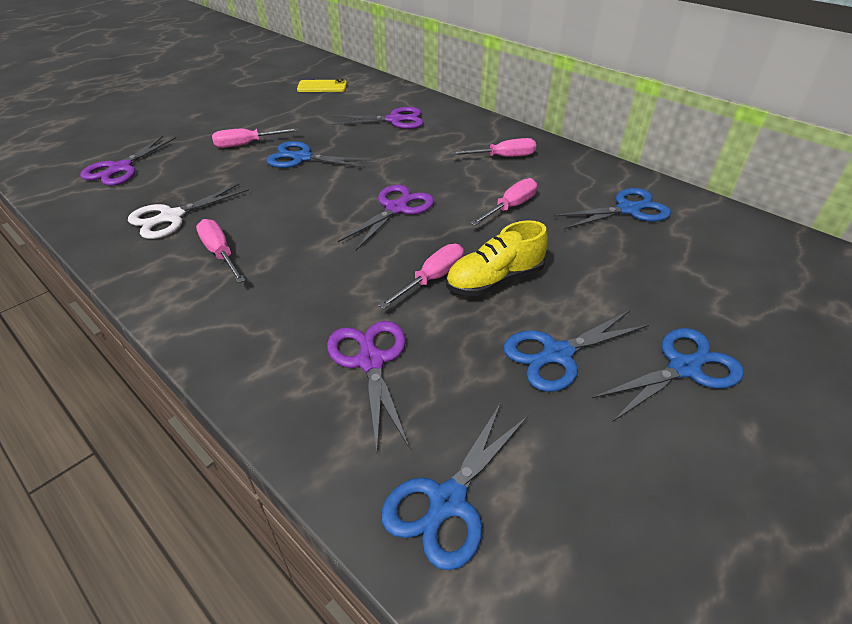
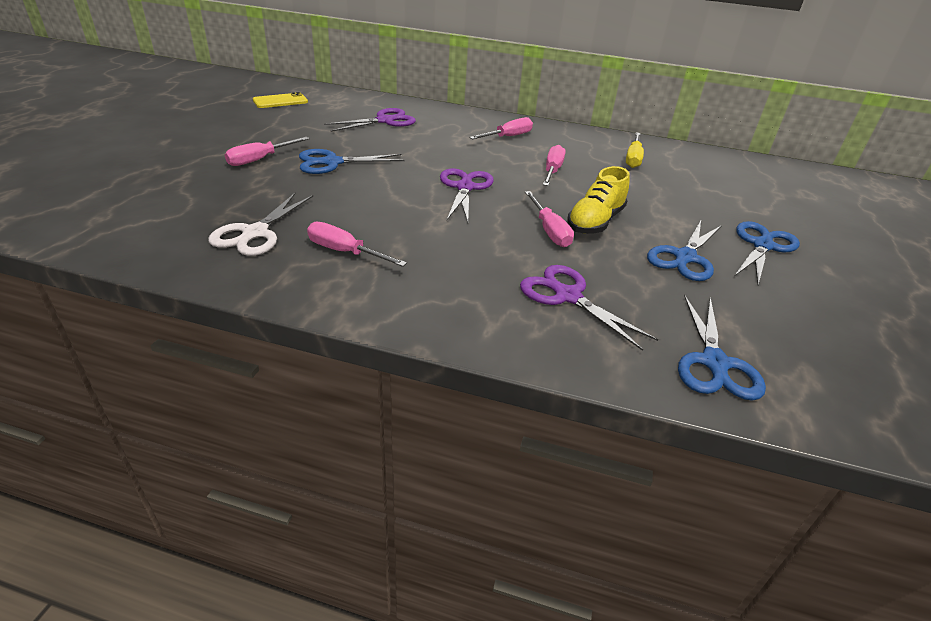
camera: 30 degrees left, 5 degrees down
(121, 168) = (136, 202): purple scissors -> none
(432, 279) = (549, 231): pink screwdriver -> pink screwdriver turned 150 degrees clockwise
(627, 210) = (633, 158): blue scissors -> yellow screwdriver

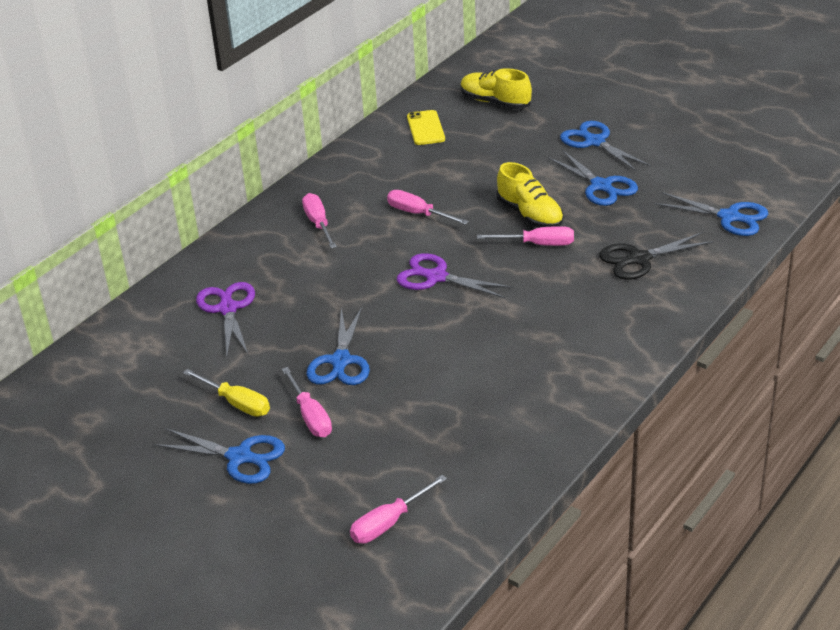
camera: 65 degrees left, 0 degrees up
(211, 142) = (239, 457): none -> blue scissors
(255, 233) = (488, 421): white scissors -> none
(280, 101) = (110, 395): yellow phone -> yellow phone (425, 128)
(345, 252) = (540, 367): pink screwdriver -> pink screwdriver (389, 523)
(568, 296) = (639, 259): purple scissors -> black scissors
(633, 158) = (408, 155): yellow screwdriver -> yellow screwdriver (237, 403)
(761, 186) = (495, 102): none -> yellow shoe

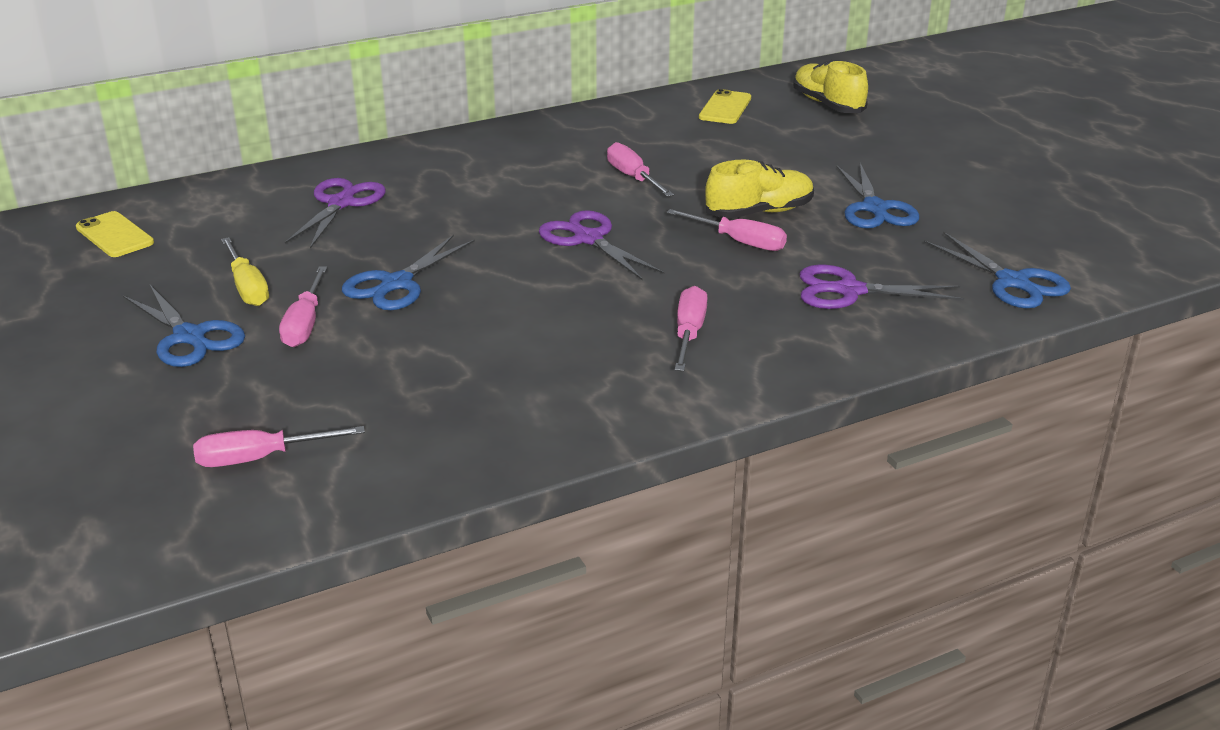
camera: 25 degrees right, 5 degrees down
(82, 398) = (114, 235): none -> yellow phone
(318, 224) = (518, 158): pink screwdriver -> pink screwdriver (689, 333)
(530, 215) = (759, 212): yellow shoe -> yellow shoe turned 105 degrees counterclockwise
(595, 142) = (910, 166): blue scissors -> none
(639, 259) = (849, 291): black scissors -> purple scissors

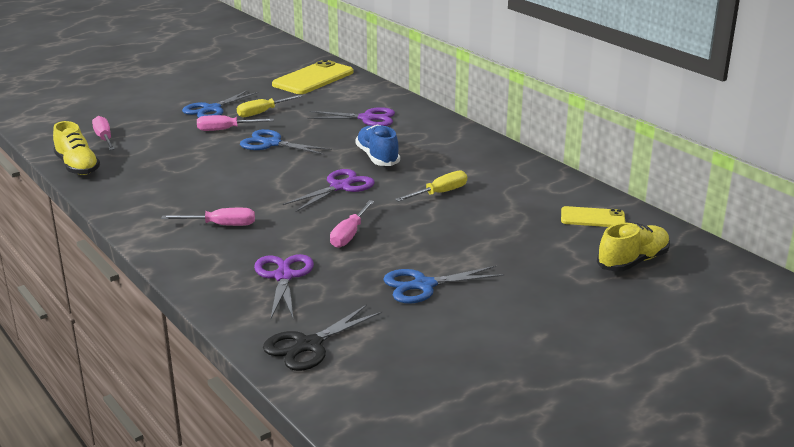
camera: 80 degrees right, 5 degrees down
(114, 235) = (313, 78): yellow phone -> yellow phone, size x1.77
(497, 207) = (377, 157): none -> blue shoe
(633, 178) = (439, 193): pink screwdriver -> yellow screwdriver
(759, 212) = (399, 240): yellow shoe -> yellow shoe (77, 166)
(1012, 282) = (309, 345): blue scissors -> black scissors

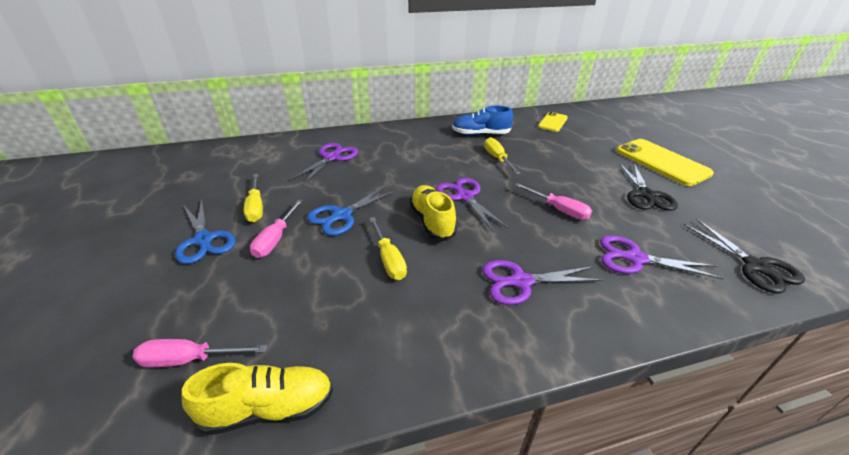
camera: 70 degrees left, 10 degrees up
(221, 225) = (521, 282): pink screwdriver -> purple scissors
(223, 172) = (389, 259): none -> yellow screwdriver
(313, 78) = (205, 164): yellow phone -> yellow phone (661, 162)
(377, 157) = (416, 169): blue shoe -> blue shoe (480, 134)
(424, 285) = (645, 195): blue scissors -> black scissors
(633, 261) = (610, 125): yellow shoe -> yellow shoe (432, 221)

